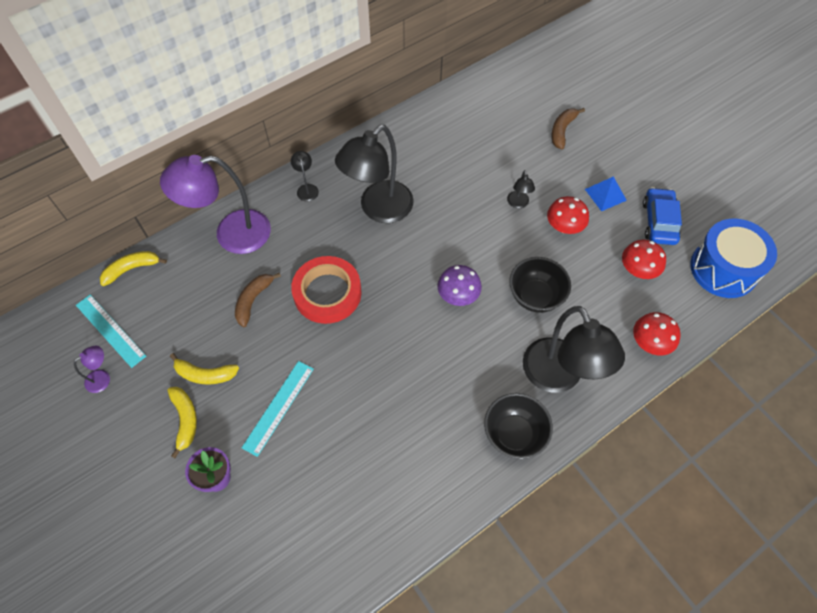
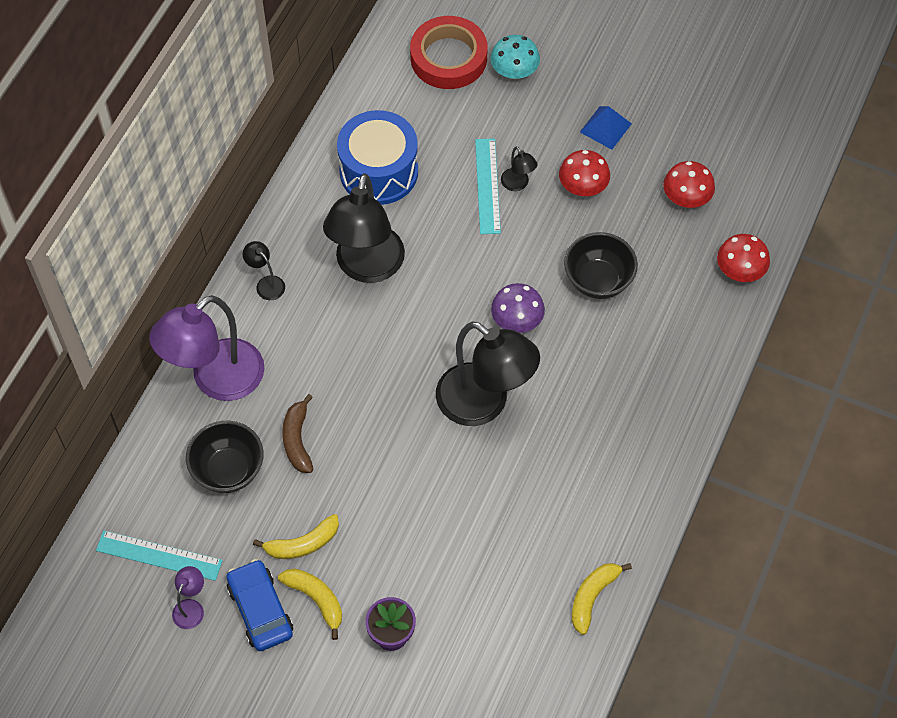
camera: 30 degrees left, 0 degrees up
(132, 269) = (129, 478): yellow banana -> yellow banana (592, 597)
(278, 407) = (406, 534): turquoise ruler -> turquoise ruler (487, 186)
(327, 293) = (374, 390): red tape -> red tape (448, 58)
(514, 434) = (660, 433): black bowl -> black bowl (228, 470)
(558, 377) = (670, 353): black lamp -> black lamp (484, 404)
(562, 130) = (514, 71): brown banana -> turquoise mushroom
(659, 221) = (678, 132): blue car -> blue car (260, 610)
(723, 269) = (771, 154): blue drum -> blue drum (379, 171)

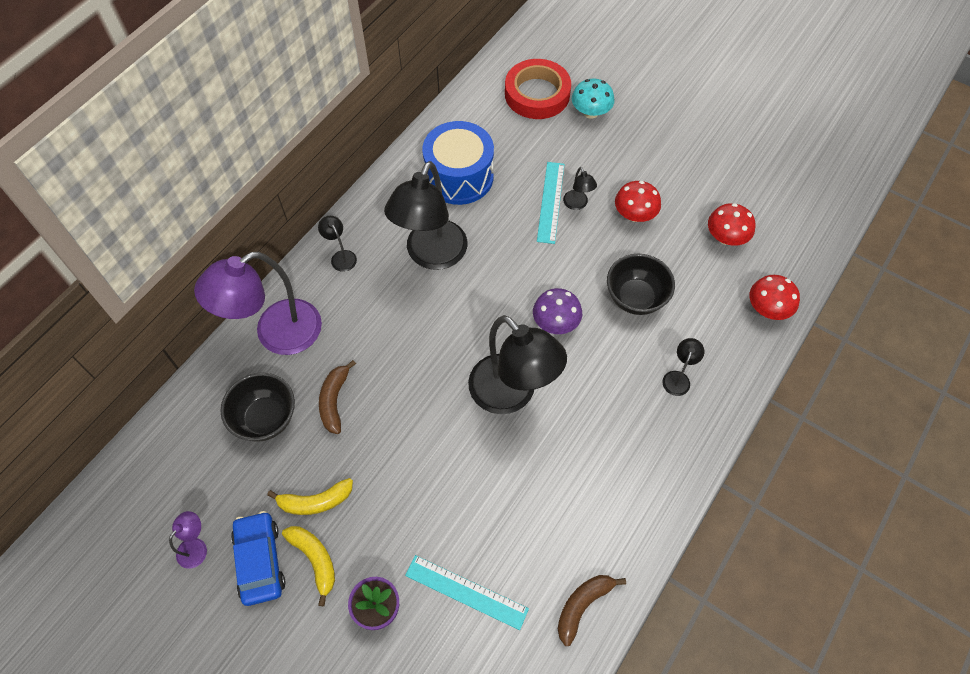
camera: 10 degrees right, 0 degrees up
(159, 555) = (181, 490): turquoise ruler -> turquoise ruler (466, 592)
(592, 597) = (582, 605): yellow banana -> brown banana
(605, 127) = (662, 168): blue pyramid -> none
(655, 359) = (678, 378): none -> black lamp

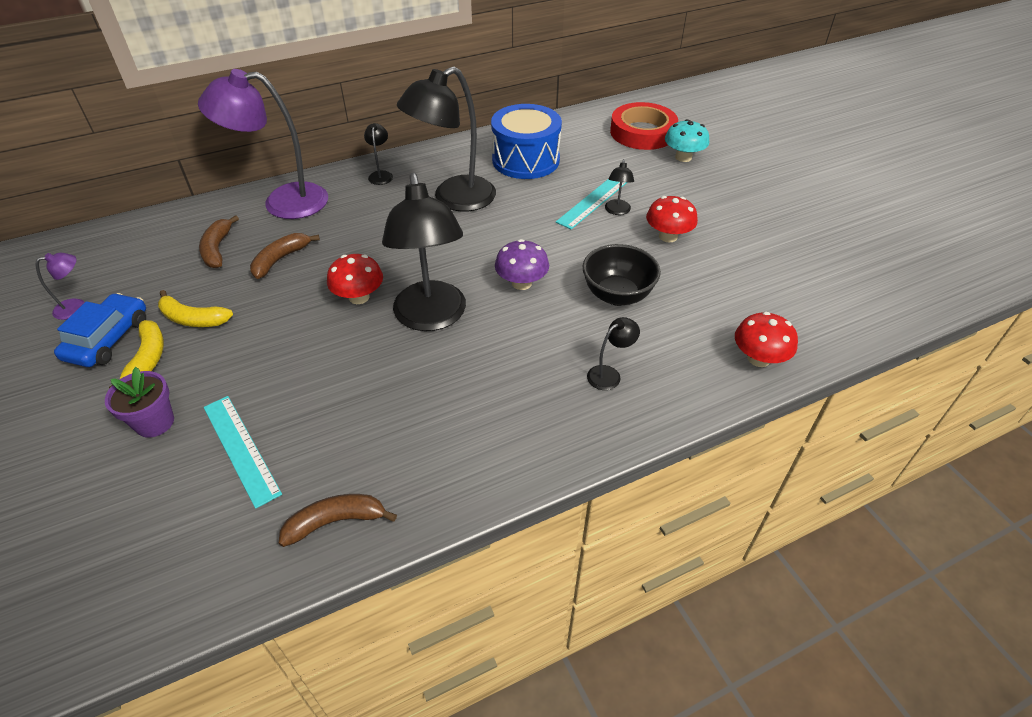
camera: 30 degrees right, 15 degrees down
(265, 418) = (217, 249): black bowl -> brown banana
(726, 237) = (753, 285): red mushroom -> red mushroom (359, 297)

